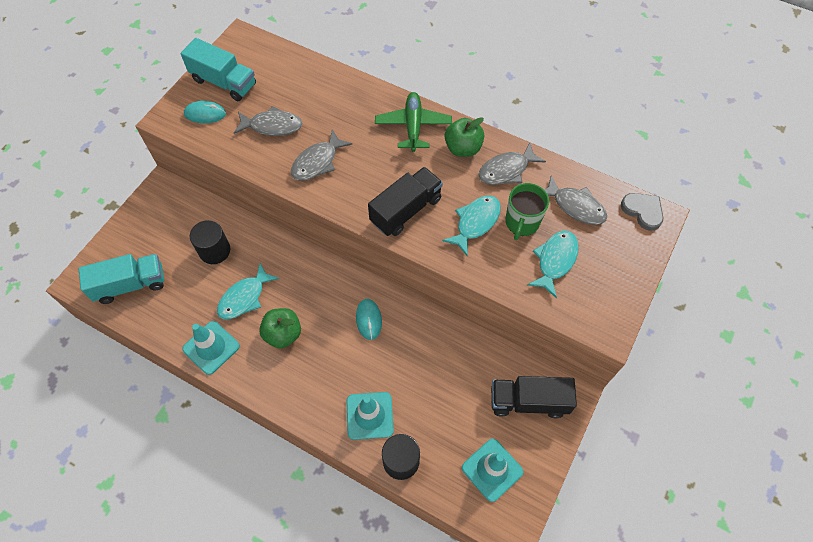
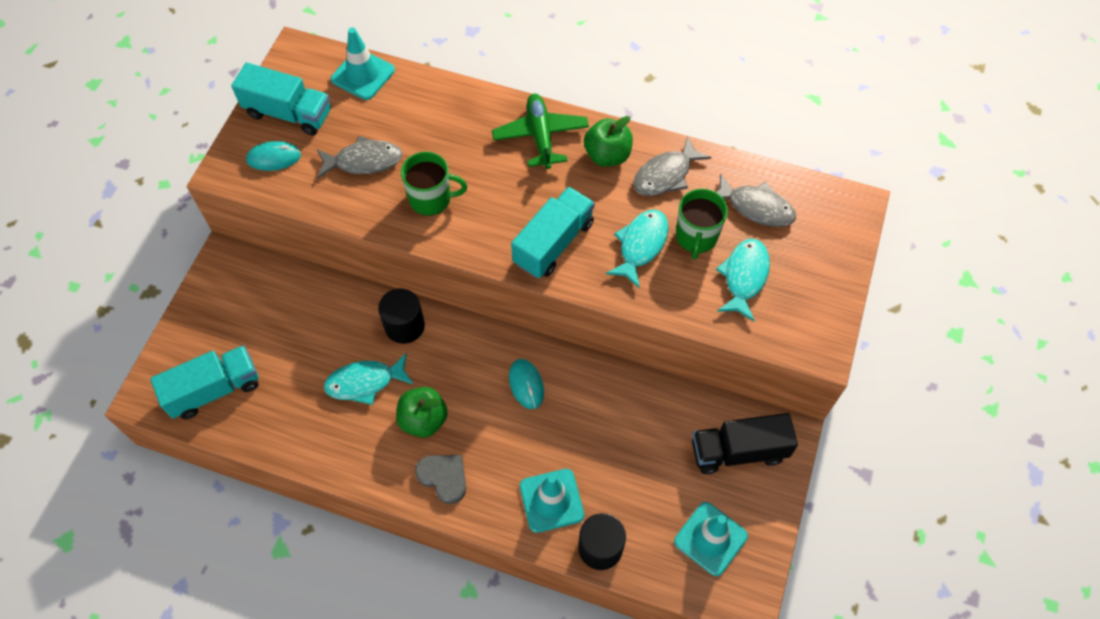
camera: 10 degrees left, 0 degrees up
(211, 347) = (336, 451): turquoise traffic cone -> turquoise traffic cone (363, 75)
(214, 251) = (313, 329): black cylinder -> black cylinder (404, 326)
(244, 297) = (365, 382): turquoise fish -> turquoise fish turned 45 degrees clockwise
(317, 162) = (431, 199): grey fish -> green mug
(406, 210) = (553, 243): black truck -> turquoise truck
(643, 211) = (836, 201): grey heart -> grey heart (443, 477)

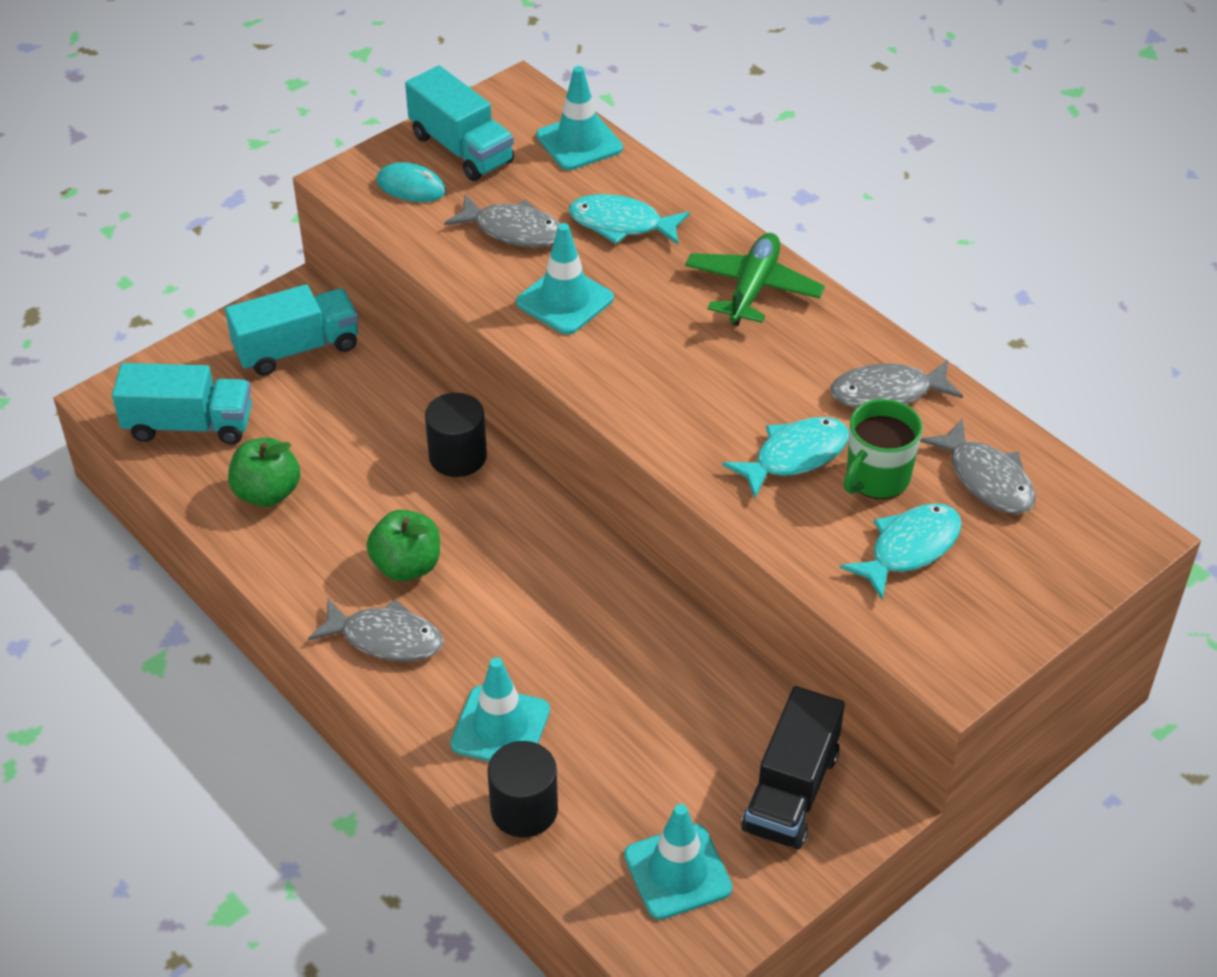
camera: 30 degrees right, 15 degrees down
(365, 382) = (366, 495): turquoise fish -> turquoise fish (621, 224)
(431, 199) = (565, 300): green mug -> turquoise traffic cone
(443, 477) = (385, 638): grey heart -> grey fish
(526, 384) = (562, 586): turquoise mouse -> none
(553, 243) = (682, 407): turquoise truck -> turquoise truck (297, 349)
(607, 155) = (825, 342): green apple -> green apple (267, 493)
(738, 451) = (791, 791): black truck -> black truck turned 90 degrees counterclockwise

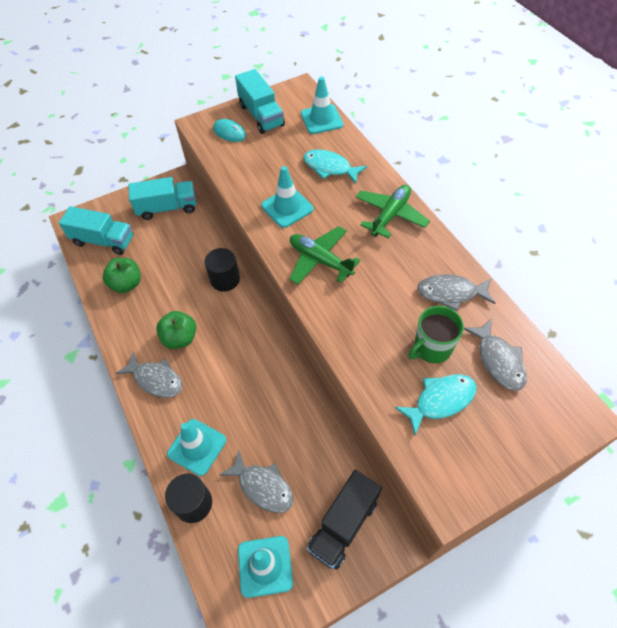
camera: 15 degrees right, 10 degrees up
(513, 230) = (273, 163): grey fish -> grey fish (263, 486)
(651, 376) = (320, 260): none -> green plane
(795, 456) = (387, 325): turquoise fish -> none

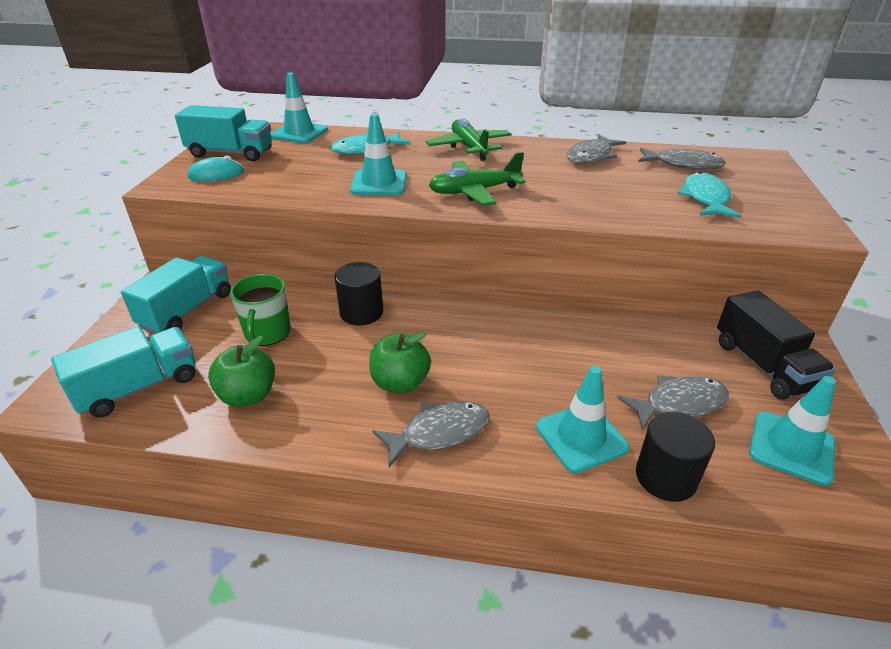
camera: 55 degrees left, 20 degrees down
(432, 348) = (643, 182): green mug -> green mug (267, 333)

